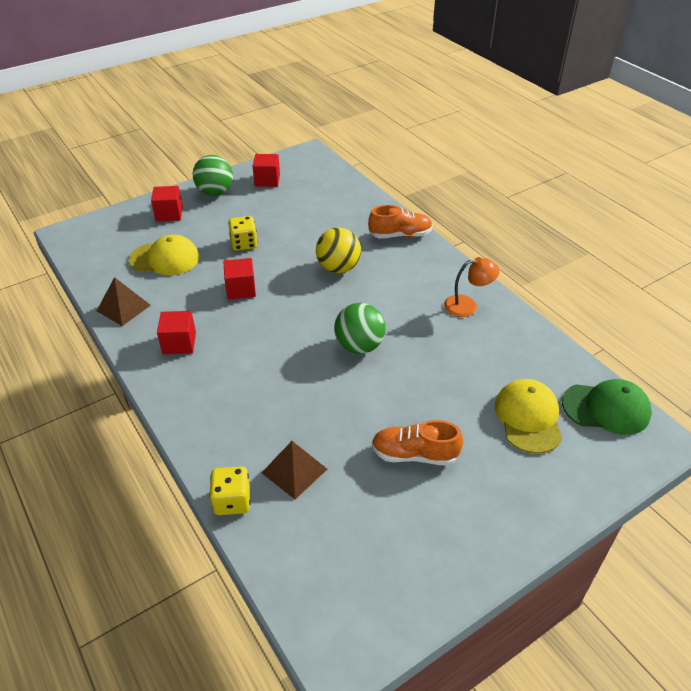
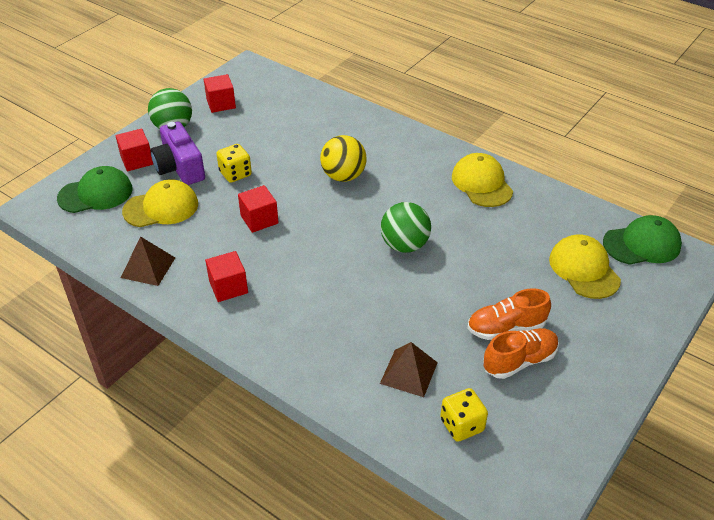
camera: 20 degrees left, 0 degrees up
(120, 234) = (96, 194): none -> green cap
(200, 228) = (180, 167): none -> purple camera
(232, 501) = (367, 416): yellow dice -> yellow dice (462, 425)
(400, 235) = (384, 131): orange shoe -> orange shoe (519, 361)
(467, 305) = (482, 183): orange lamp -> yellow cap

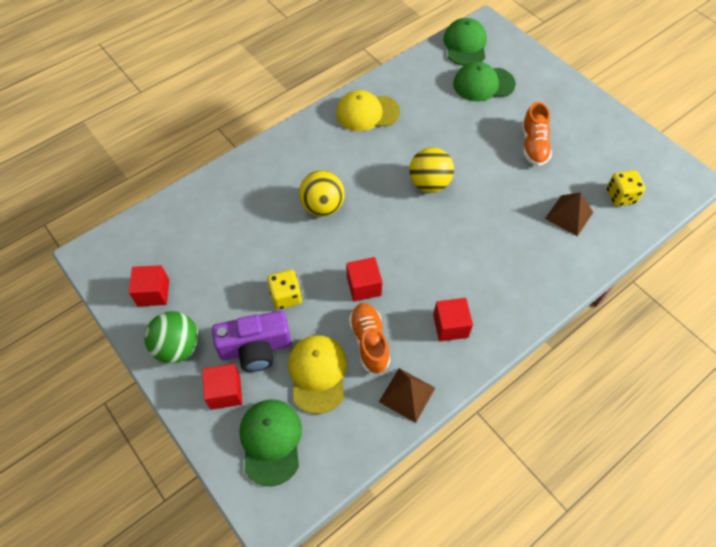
camera: 75 degrees left, 15 degrees up
(404, 245) = (429, 184): green ball -> yellow ball
(519, 361) = (566, 147): orange shoe -> orange shoe (369, 342)
(584, 269) = (483, 84): yellow cap -> green cap

